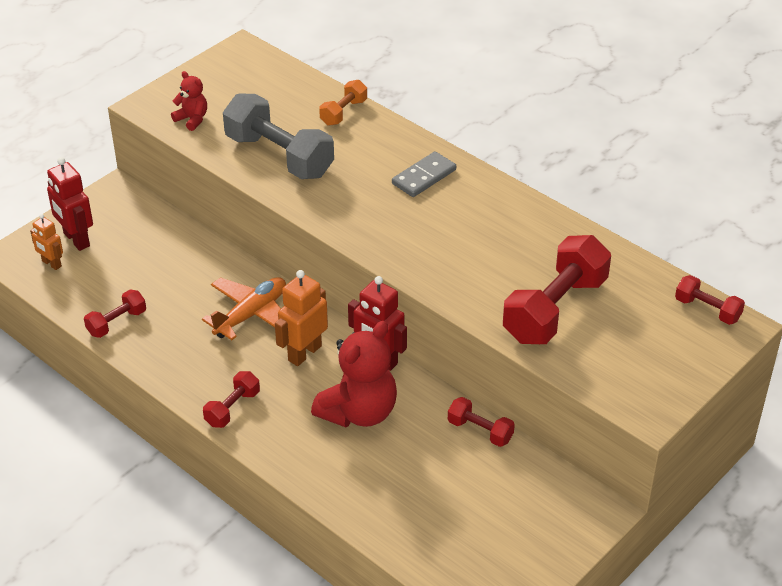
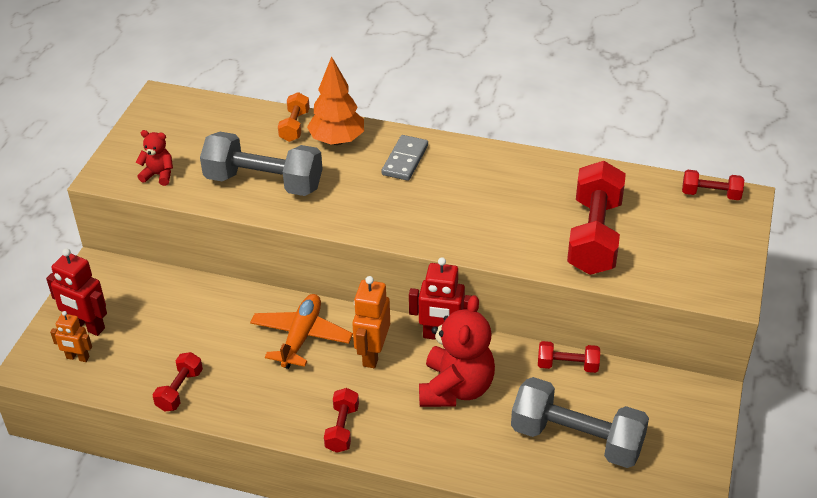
camera: 25 degrees left, 0 degrees up
(373, 138) = (337, 140): none -> orange tree
(440, 501) = (576, 439): none -> grey dumbbell

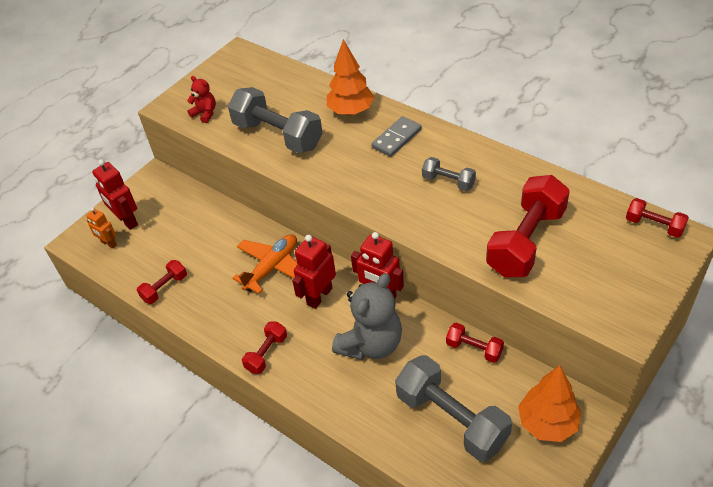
camera: 25 degrees right, 5 degrees up
(294, 126) = (324, 93): orange dumbbell -> none
(372, 354) = (319, 296): orange robot -> red robot
(456, 388) = (371, 344): red teddy bear -> grey teddy bear
(484, 194) = (448, 182): none -> grey dumbbell
(673, 417) = (547, 423): none -> orange tree

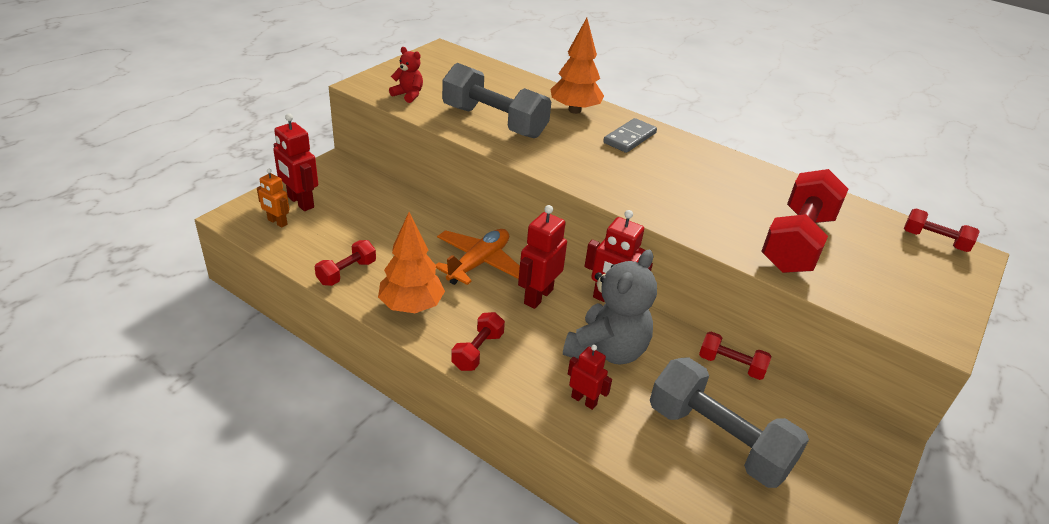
camera: 10 degrees left, 10 degrees down
(348, 392) = (584, 400): none -> red robot
(448, 182) = (695, 180): grey dumbbell -> none
(547, 423) = (835, 452): orange tree -> orange tree (411, 306)

